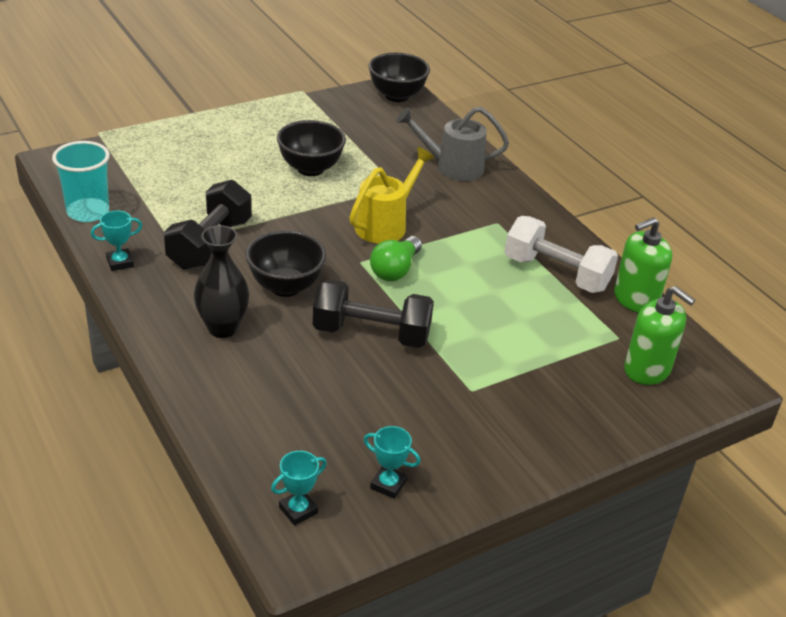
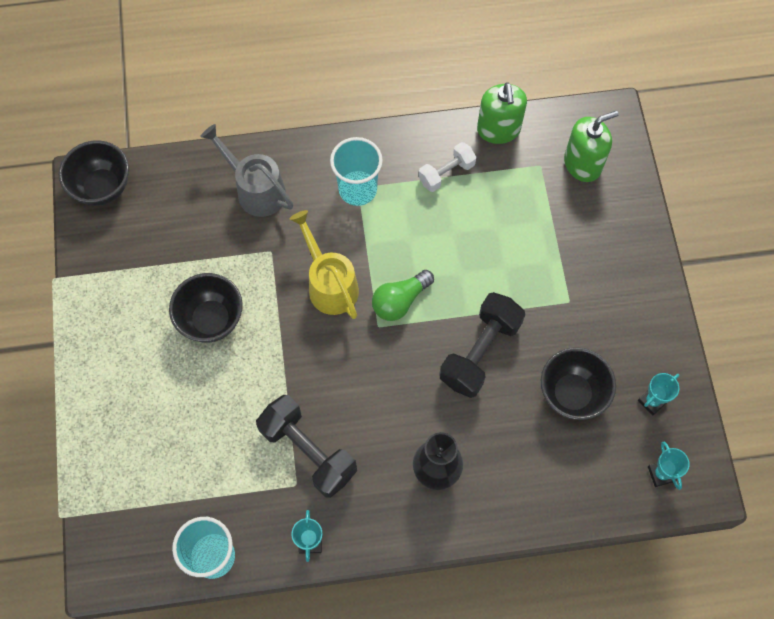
camera: 65 degrees left, 30 degrees up
(285, 287) = (394, 402): black bowl -> black bowl (571, 394)
(395, 270) = (400, 301): green light bulb -> green light bulb turned 90 degrees clockwise
(451, 167) = (255, 189): grey watering can -> grey watering can turned 105 degrees clockwise
(495, 222) = (357, 189): none -> turquoise cup
(556, 273) = (446, 173): white dumbbell -> white dumbbell, size x0.60

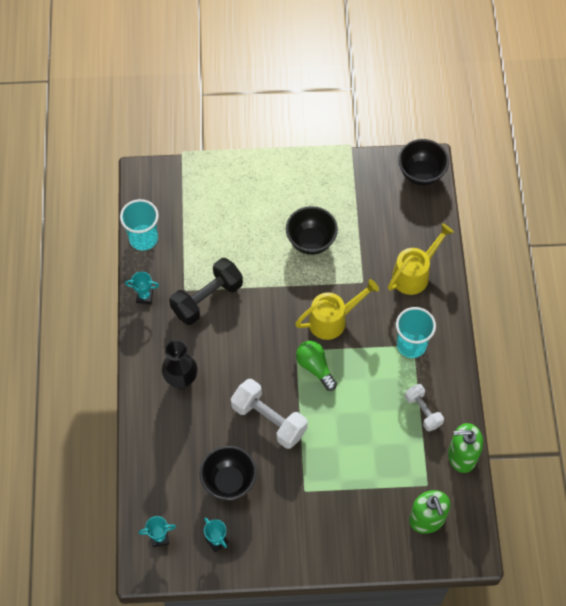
camera: 95 degrees right, 5 degrees down
(255, 189) = (415, 274): grey watering can -> yellow watering can
(480, 352) = (269, 420): black dumbbell -> white dumbbell

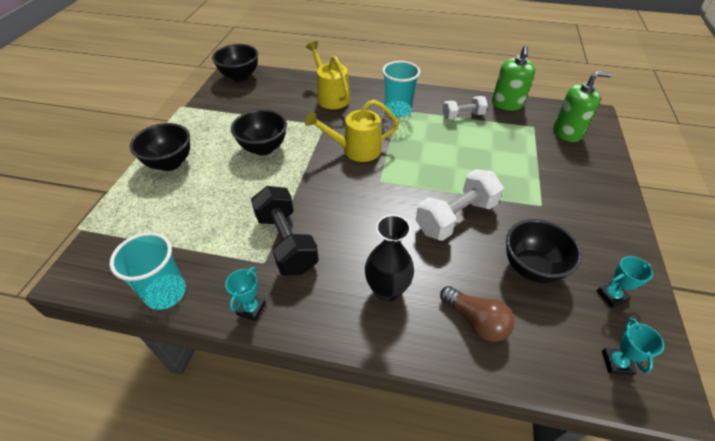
camera: 75 degrees left, 15 degrees down
(170, 444) = (476, 321): none -> brown light bulb
(268, 176) = (170, 163): none -> black bowl
(315, 367) = (403, 171): green light bulb -> none
(333, 320) = (355, 150): yellow watering can -> yellow watering can turned 90 degrees counterclockwise

